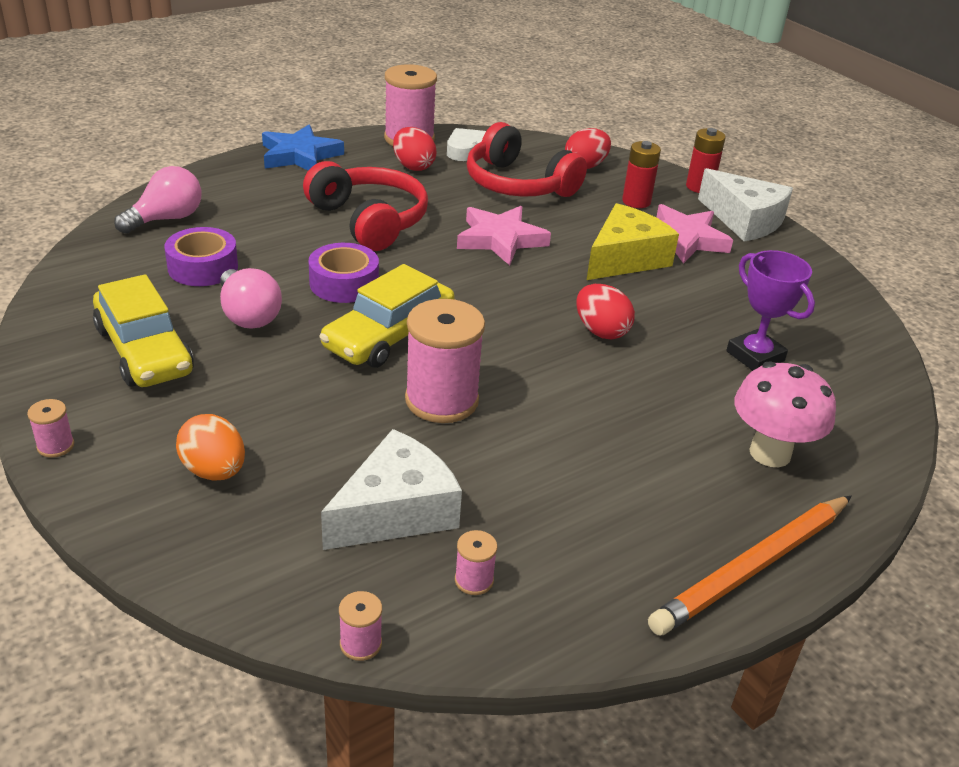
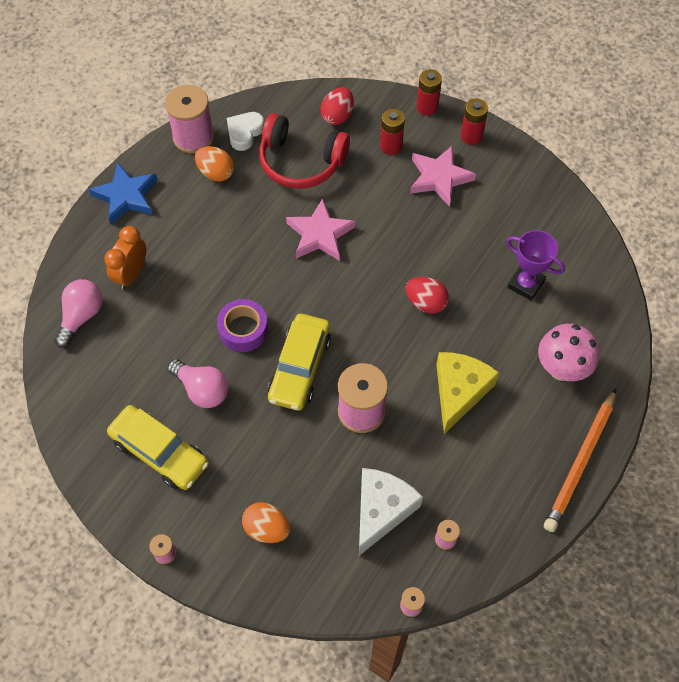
camera: 20 degrees left, 25 degrees up
(203, 267) = (142, 356): purple tape -> none
(253, 206) = (131, 274): none -> orange clock
(369, 221) = (221, 254): red headphones -> none
(413, 166) = (216, 173): red egg -> orange egg
(625, 258) = (410, 218): yellow cheese -> yellow cheese (459, 392)
(744, 220) = (471, 136): white cheese -> red battery

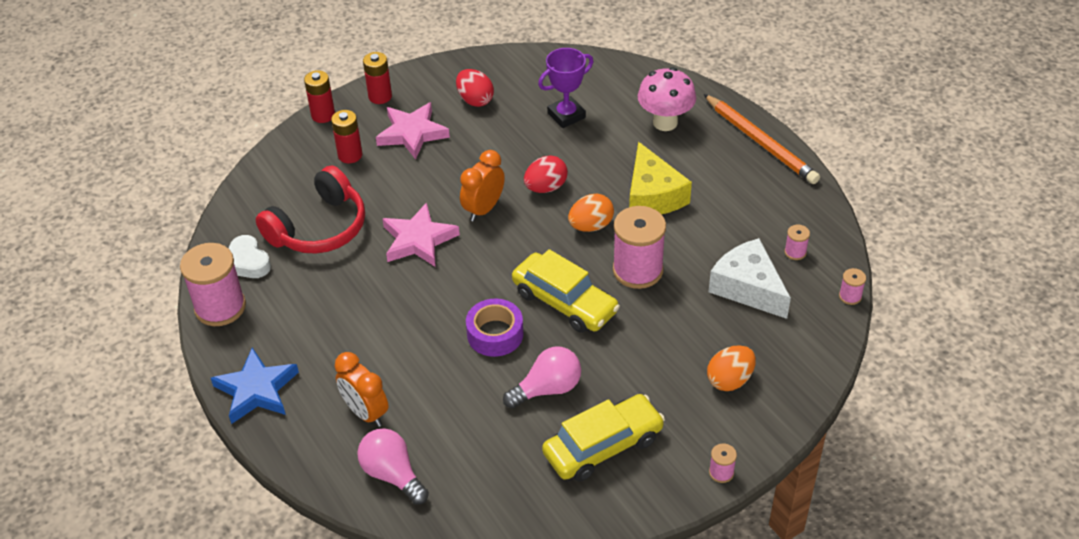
camera: 65 degrees left, 15 degrees down
(216, 173) = (282, 301): orange egg -> orange egg (591, 226)
(337, 116) = (282, 182): red egg -> red egg (475, 100)
(377, 266) = (483, 209): none -> orange clock
(459, 392) = (653, 195): yellow cheese -> yellow cheese turned 150 degrees counterclockwise

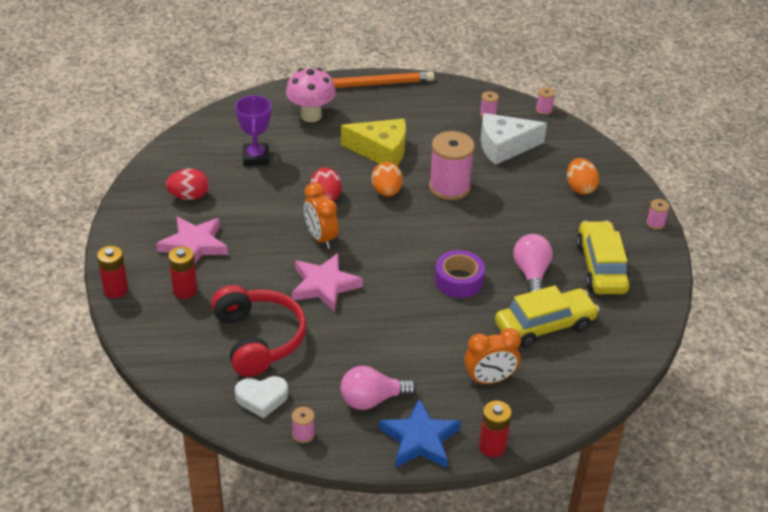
camera: 65 degrees left, 5 degrees down
(220, 307) = (303, 434): pink spool -> pink spool, size x0.44
(380, 96) = (127, 247): red battery -> red battery (492, 446)
(392, 474) = (562, 385): pink light bulb -> pink light bulb (372, 400)
(565, 302) = (453, 233): yellow car -> yellow car (544, 325)

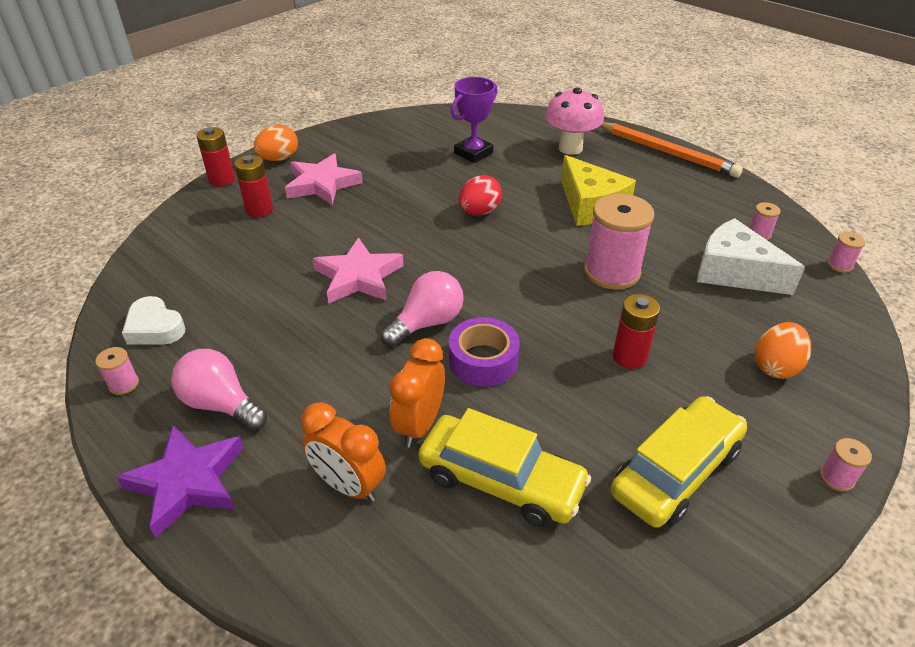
camera: 50 degrees right, 0 degrees up
(189, 196) = (378, 151): red egg -> none
(258, 339) = (238, 280): red headphones -> none
(320, 238) = (421, 239): orange clock -> orange clock (419, 425)
(386, 191) = (542, 239): orange egg -> orange egg (279, 159)
(420, 439) = (187, 482): blue star -> purple star
(492, 446) = (229, 562): red battery -> red battery (629, 357)
(531, 274) = (573, 413): pink light bulb -> pink light bulb (427, 323)

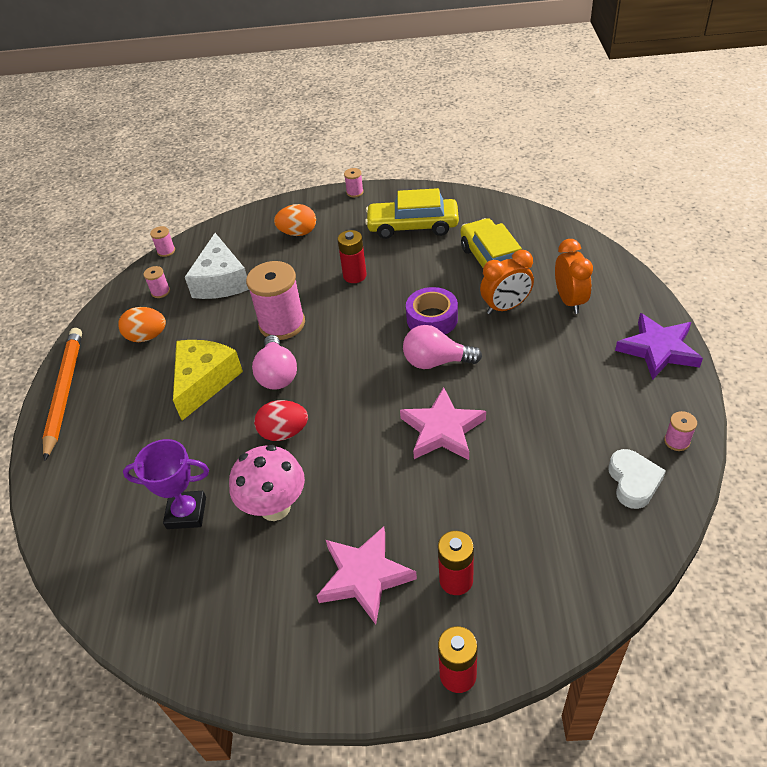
camera: 130 degrees left, 5 degrees up
(221, 404) = (614, 385): pink light bulb -> pink light bulb (277, 374)
(279, 159) = (366, 669): orange egg -> orange egg (147, 337)
(570, 148) = (111, 454): pink mushroom -> pink mushroom (275, 507)

